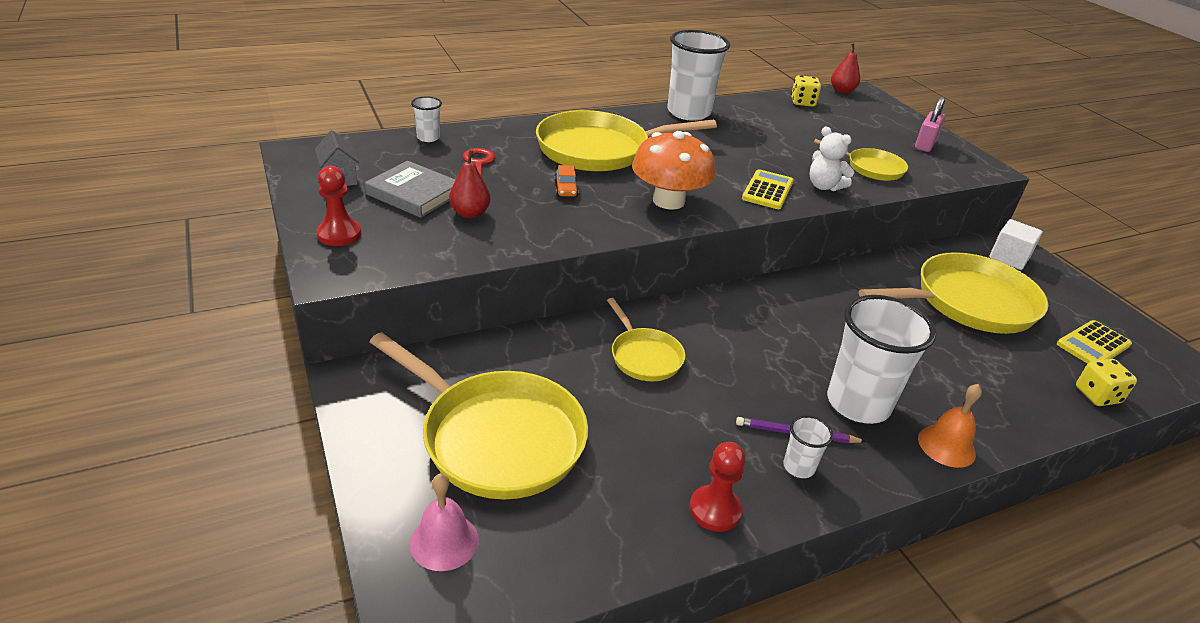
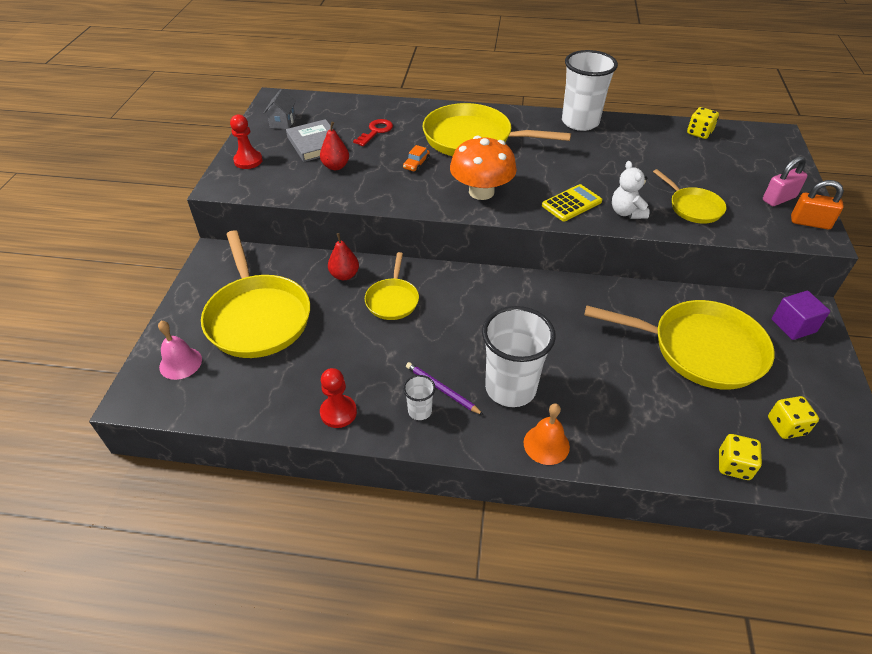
camera: 35 degrees right, 10 degrees up
(428, 138) = (363, 104): white cup -> none
(842, 91) = (754, 129): red pear -> red pear (344, 275)
(968, 159) = (810, 223): none -> orange padlock
(1009, 258) = (793, 326): white cube -> purple cube
(1093, 345) = (786, 426): yellow calculator -> yellow dice

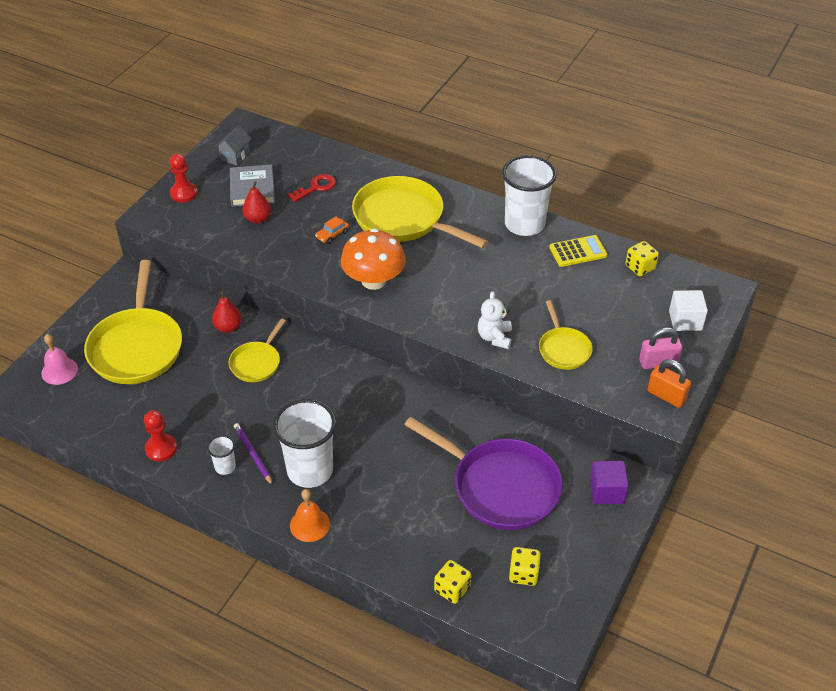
camera: 20 degrees right, 0 degrees up
(571, 203) = (449, 314): yellow calculator -> yellow calculator (578, 251)
(700, 349) = (500, 486): yellow pan -> purple pan
(770, 162) = (685, 320): none -> white cube

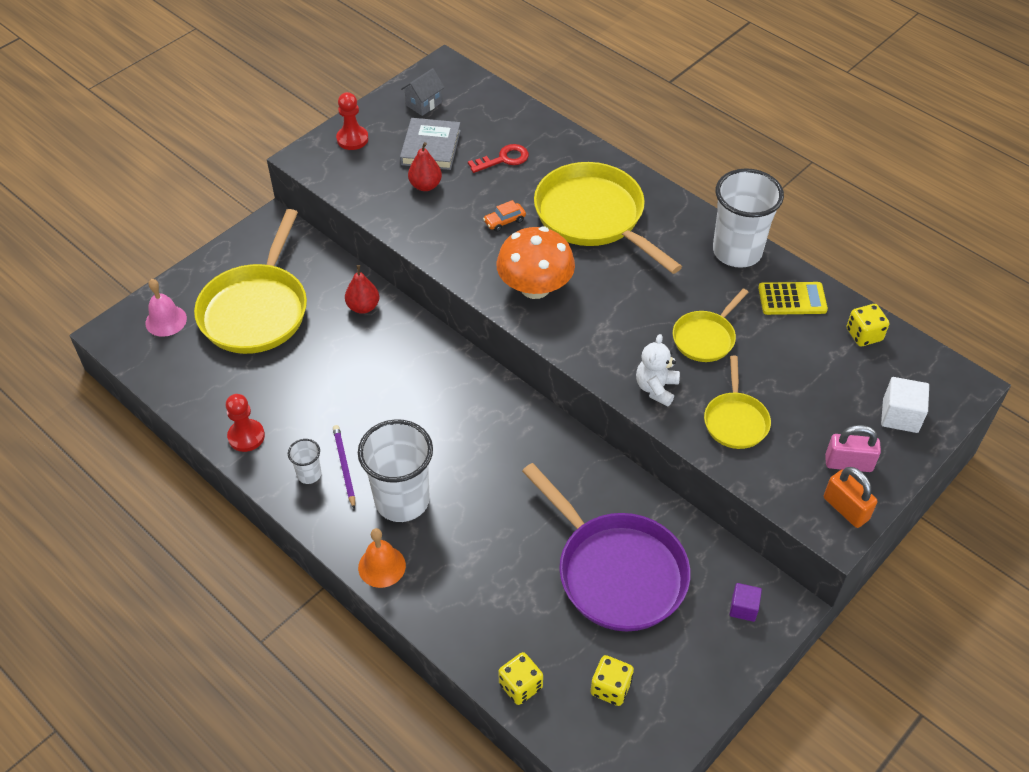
camera: 15 degrees right, 5 degrees up
(257, 363) = (382, 356): yellow pan -> yellow pan (705, 338)
(607, 491) = (743, 608): purple cube -> purple cube, size x0.66

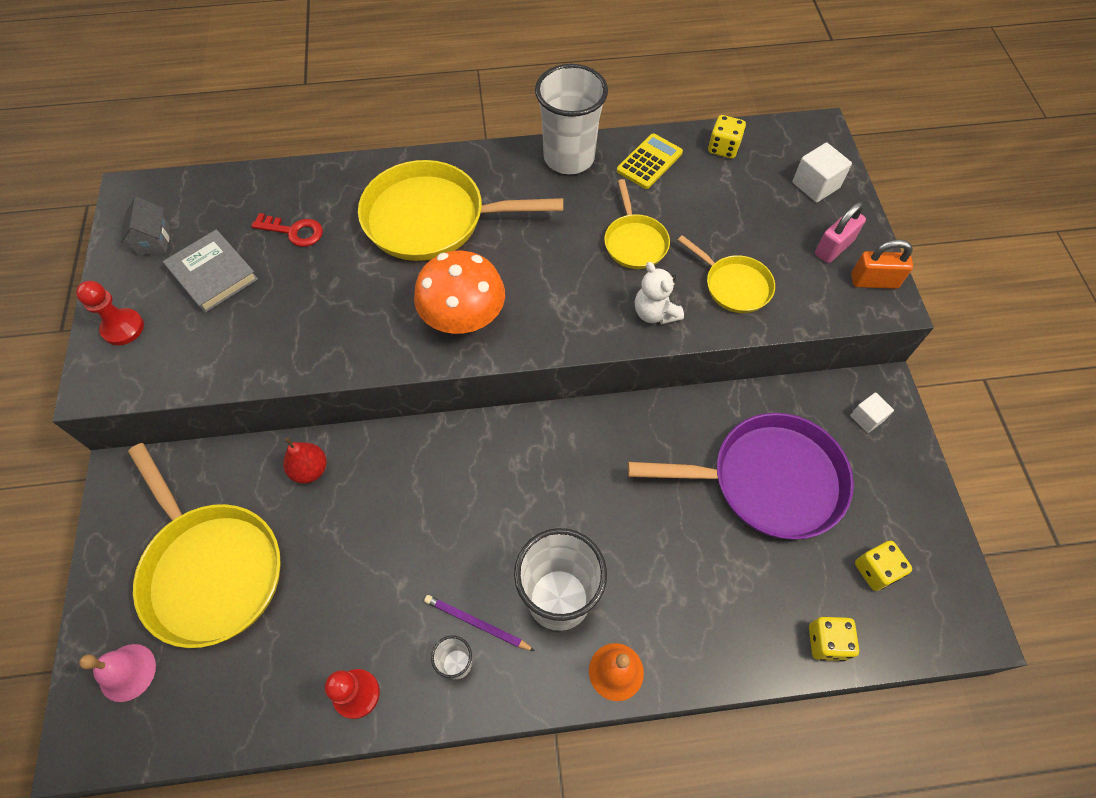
camera: 50 degrees left, 10 degrees up
(425, 185) = (253, 312): red pear -> none
(504, 159) = (294, 231): red key -> red key turned 90 degrees clockwise
(504, 221) = (365, 284): orange car -> none
(743, 608) = (867, 418): purple cube -> white cube

